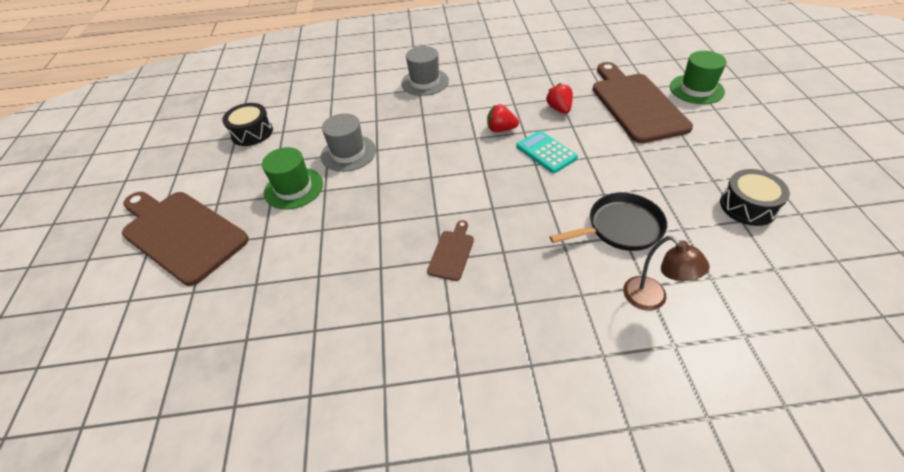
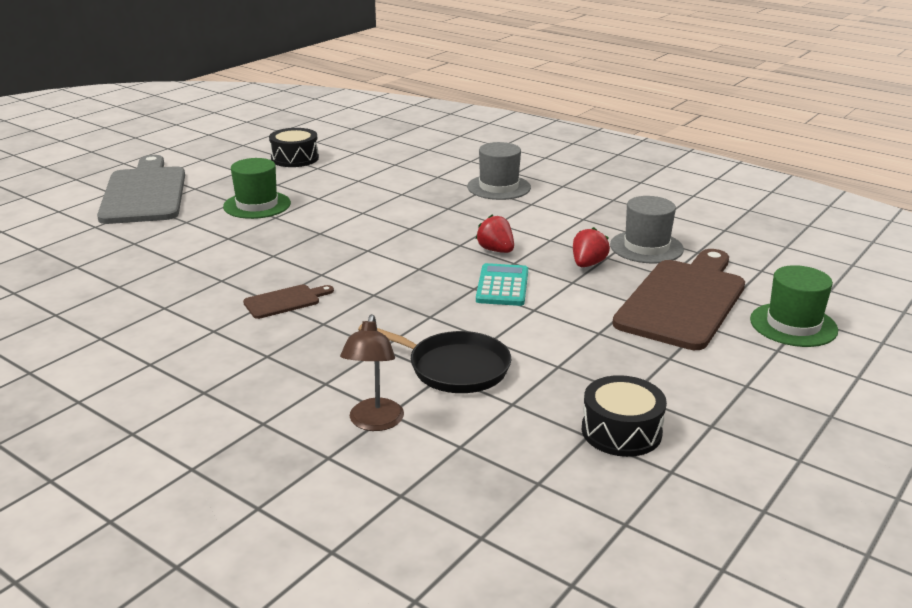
camera: 40 degrees right, 20 degrees down
(181, 234) = (144, 193): brown cutting board -> grey cutting board
(348, 153) = (337, 204): grey hat -> grey hat (646, 247)

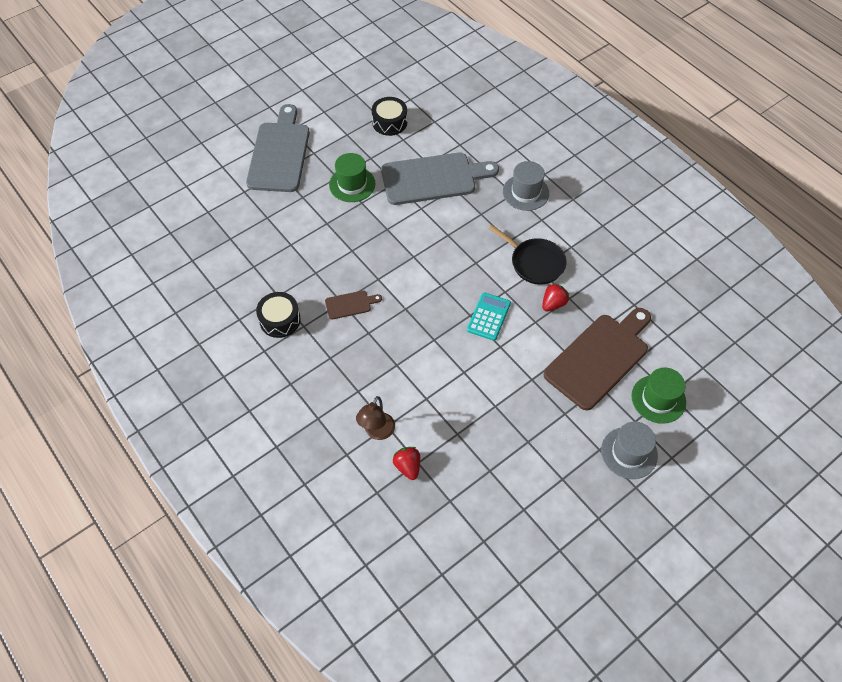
camera: 15 degrees right, 30 degrees up
(370, 190) = (433, 178): none -> grey cutting board
(454, 368) = (434, 394): black pan -> black pan (535, 263)
(496, 250) = (497, 274): red strawberry -> red strawberry (408, 466)
(621, 431) = (509, 471): black drum -> black drum (280, 320)
(646, 247) = (601, 292): grey hat -> grey hat (629, 453)

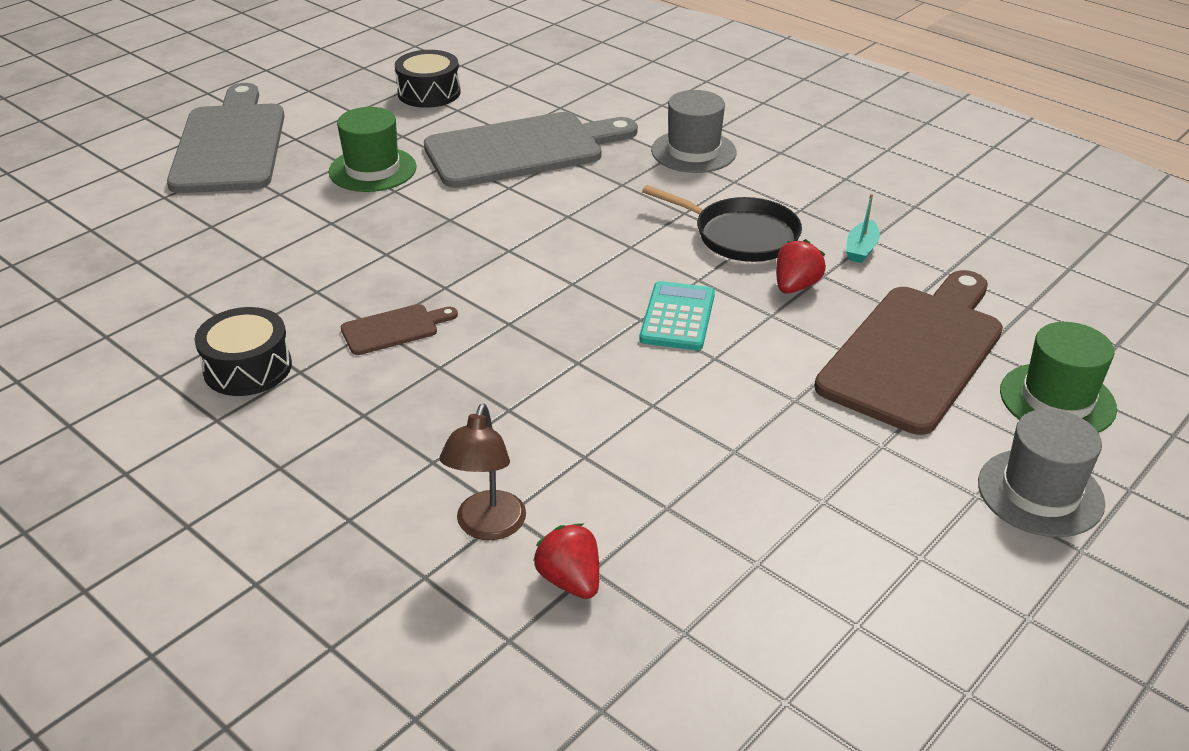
camera: 10 degrees left, 20 degrees down
(594, 282) = (861, 249): none -> turquoise boat

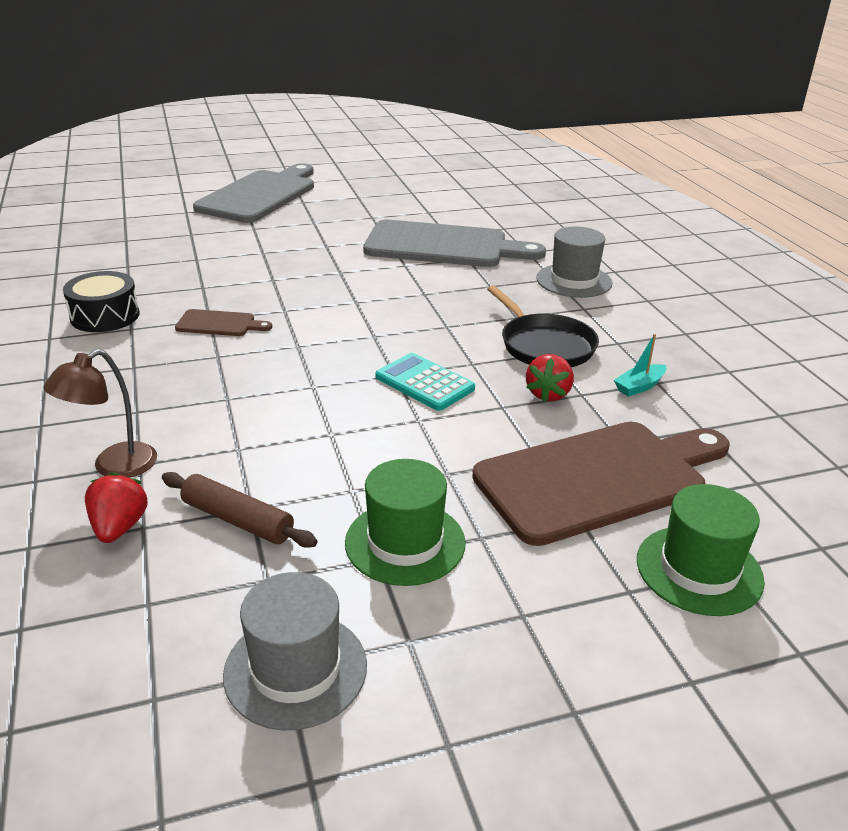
camera: 30 degrees right, 5 degrees down
(372, 169) = (327, 231): green hat -> green hat (405, 542)
(429, 93) = (421, 198): black drum -> none
(669, 523) = (237, 520): none -> brown rolling pin
(677, 317) = (424, 383): turquoise calculator -> turquoise calculator turned 90 degrees counterclockwise
(795, 286) = (548, 394): red strawberry -> red strawberry turned 135 degrees clockwise
(1040, 493) = (589, 641): grey hat -> grey hat (295, 669)

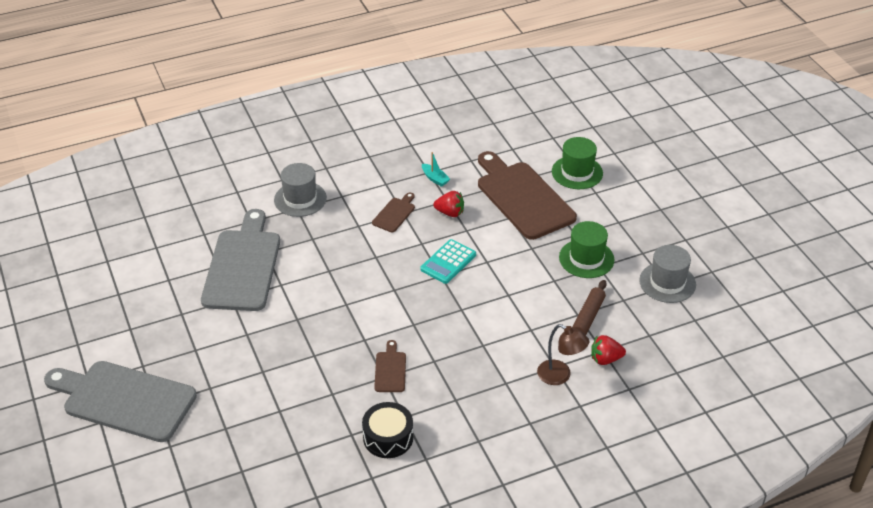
camera: 95 degrees left, 10 degrees up
(545, 346) = (395, 213): black pan -> brown cutting board

